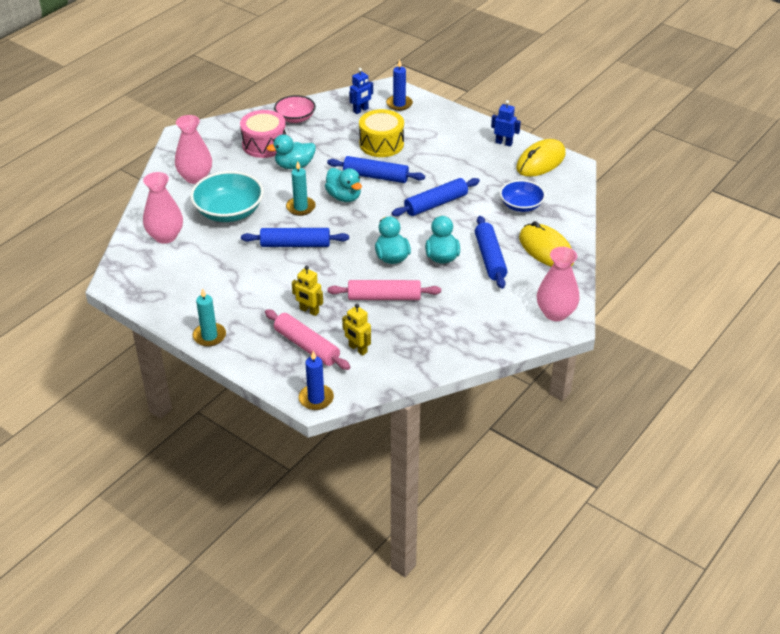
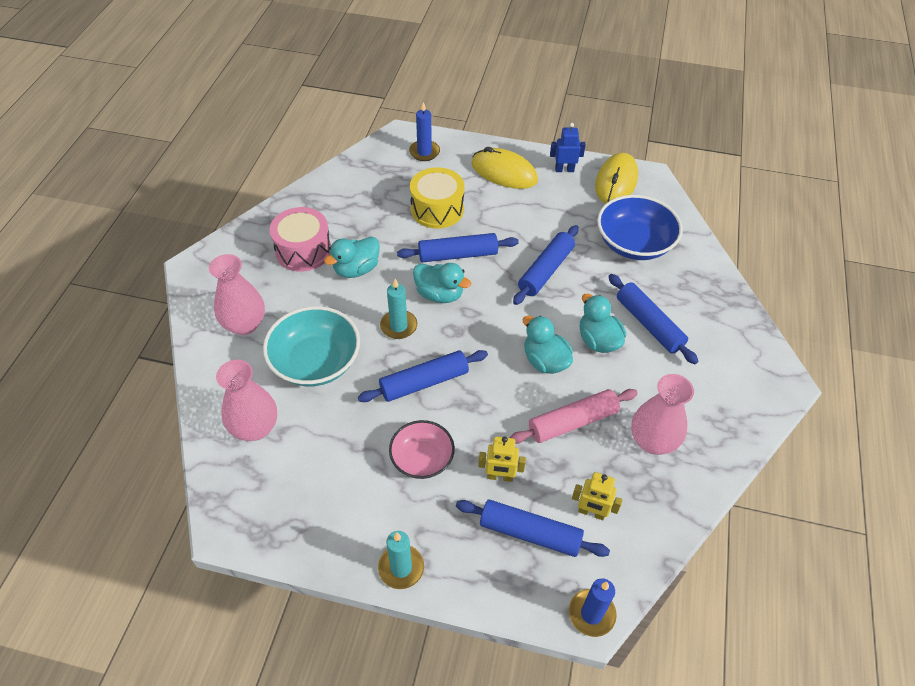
camera: 25 degrees left, 10 degrees up
(295, 118) = (319, 203): pink bowl -> pink bowl (422, 458)
(306, 346) = (530, 533): pink rolling pin -> blue rolling pin
(361, 110) = (387, 172): blue robot -> none
(521, 205) = (634, 243): blue bowl -> blue bowl, size x1.58
(546, 249) = (696, 292): yellow mouse -> yellow mouse (504, 172)
(555, 313) = (763, 374): pink vase -> pink vase (652, 441)

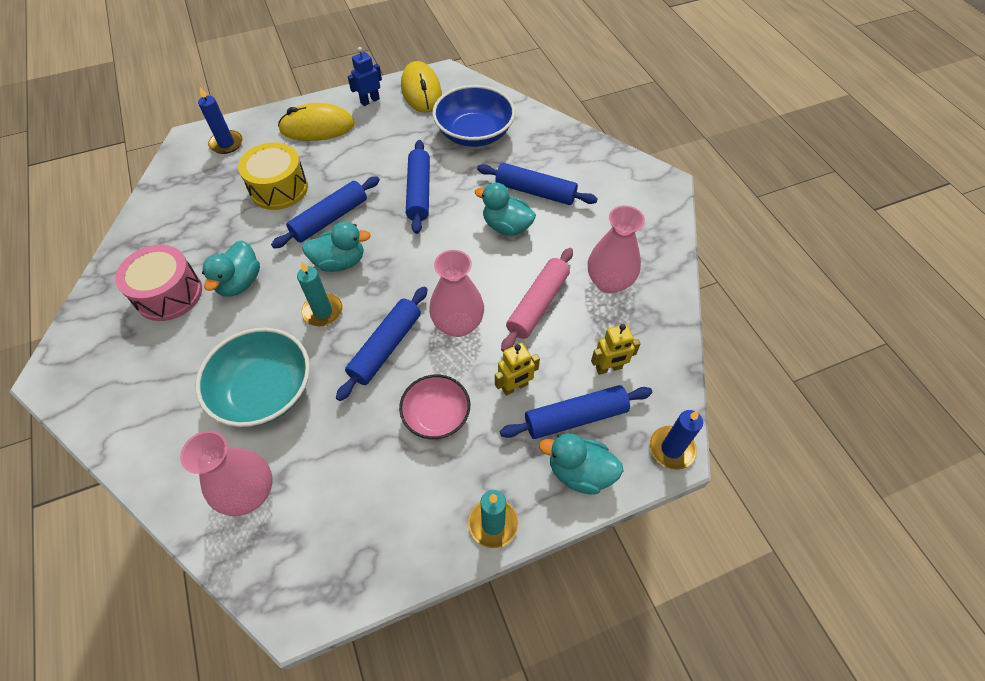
camera: 35 degrees left, 5 degrees up
(245, 324) = (158, 400): pink vase -> pink vase (458, 324)
(545, 361) = (477, 267): turquoise duck -> turquoise duck (579, 472)

